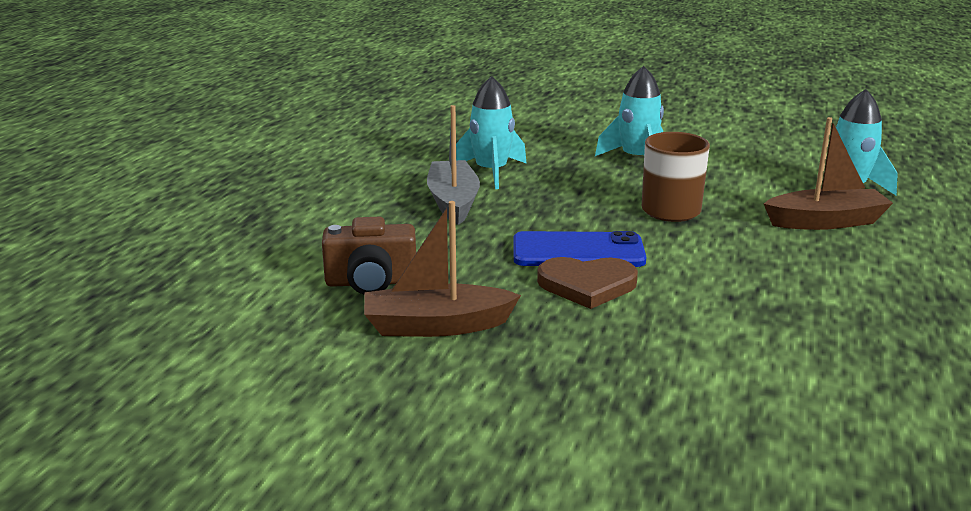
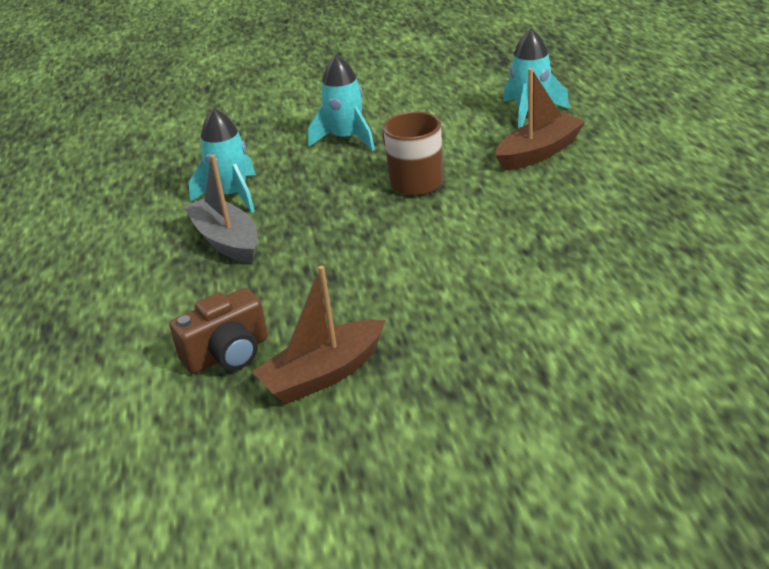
camera: 25 degrees left, 10 degrees up
(578, 251) = (376, 252): blue phone -> none
(587, 285) = (411, 283): brown heart -> none

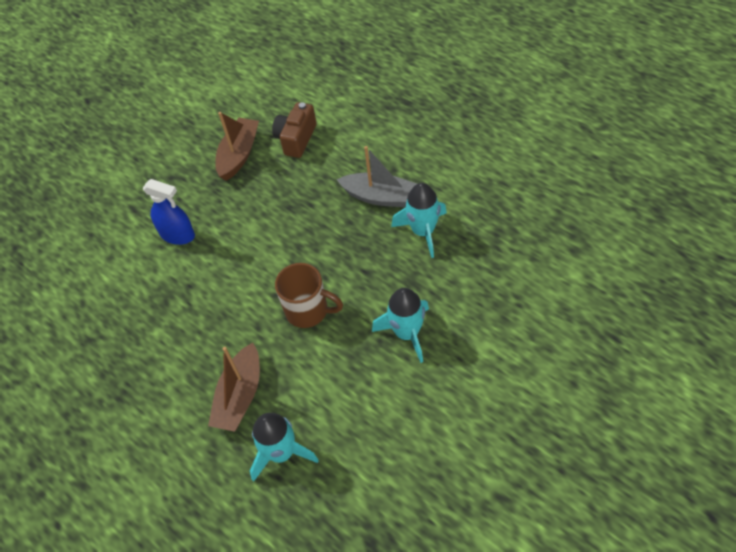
camera: 145 degrees right, 20 degrees up
(499, 310) = (177, 235): none -> blue spray bottle

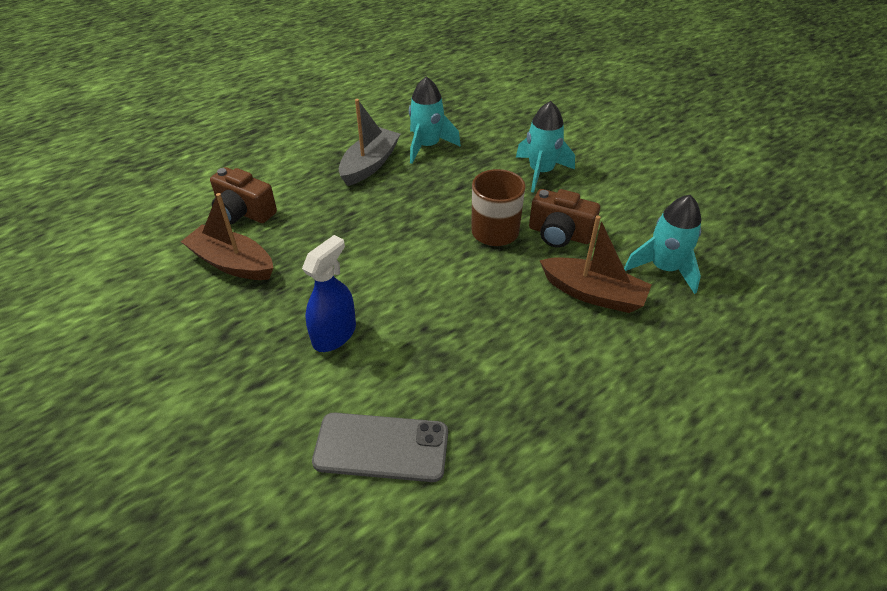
camera: 85 degrees left, 10 degrees down
(88, 287) = (381, 447): none -> grey phone
(313, 361) = (559, 234): none -> brown camera

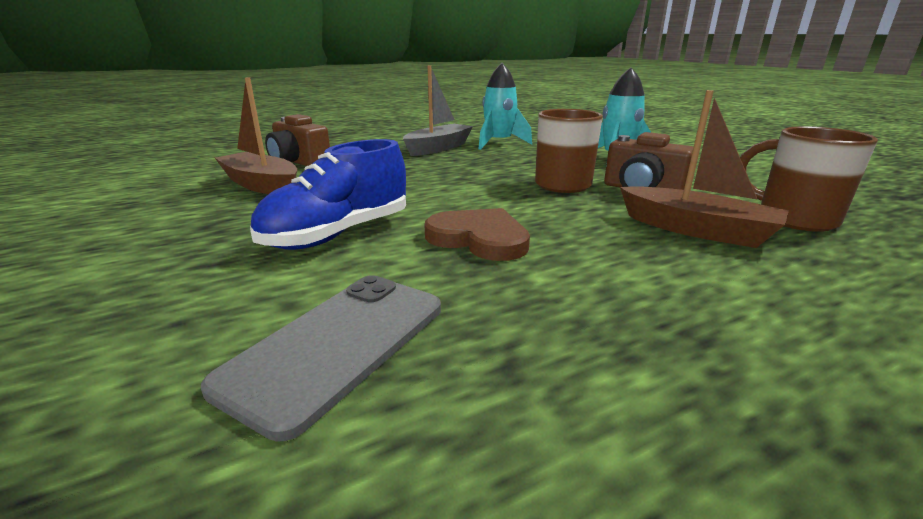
camera: 10 degrees right, 20 degrees down
(334, 334) = (338, 234): blue spray bottle -> blue shoe
(381, 447) = (338, 344): grey phone -> grey phone turned 75 degrees counterclockwise
(440, 326) = (479, 238): none -> brown heart
(664, 268) = (793, 219): turquoise rocket -> brown mug

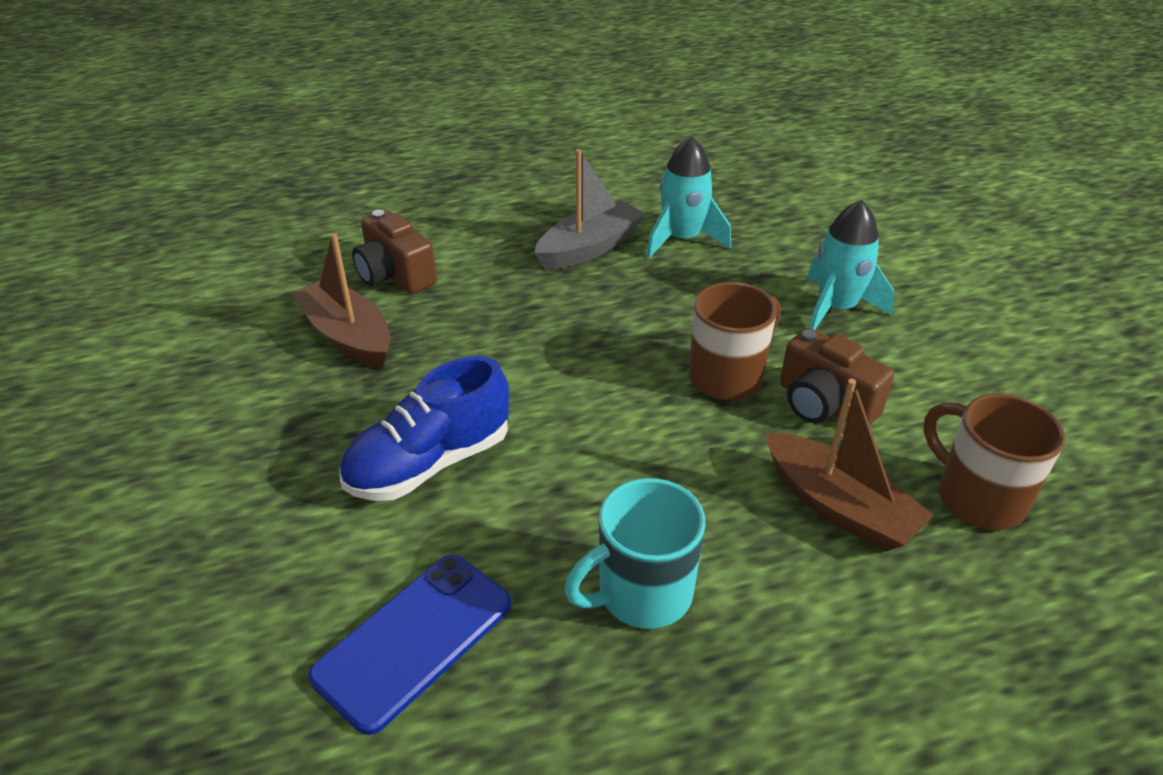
camera: 10 degrees right, 15 degrees up
(338, 344) = (414, 640): grey phone -> blue phone
(479, 238) = (580, 491): brown heart -> none
(568, 289) = (642, 594): none -> turquoise mug

